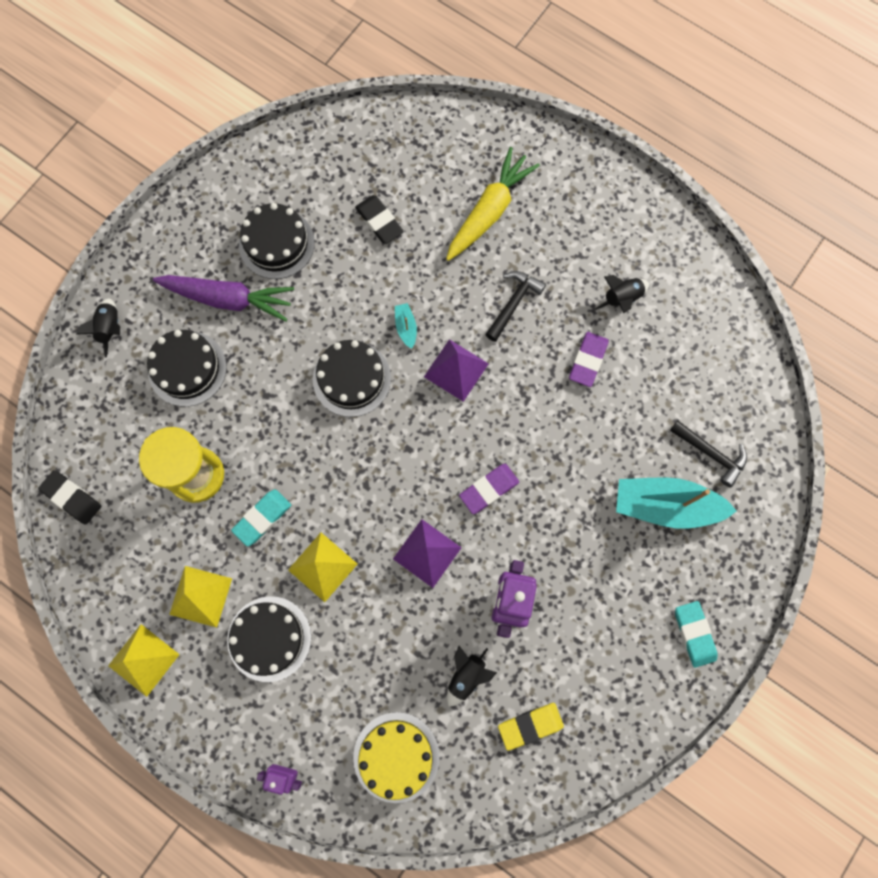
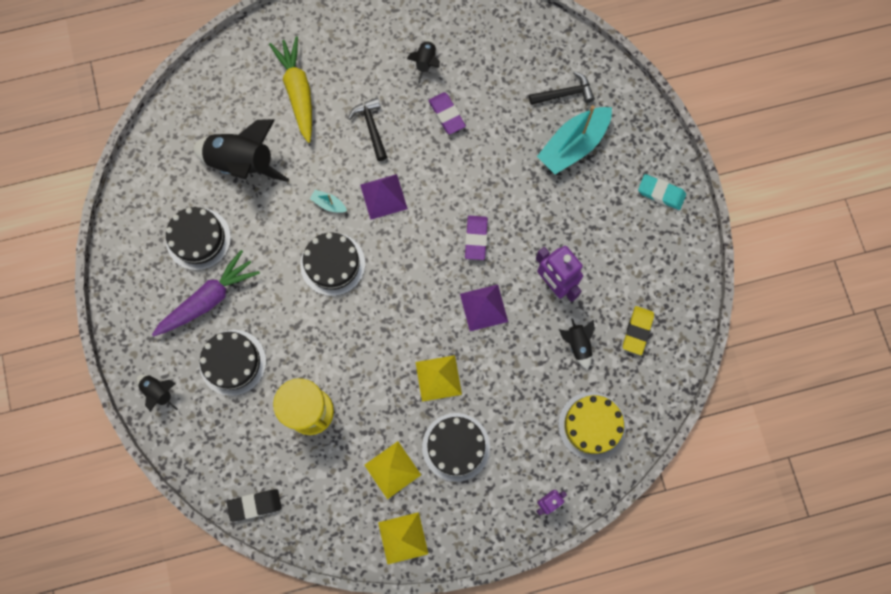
camera: 50 degrees left, 0 degrees up
(262, 518) = (375, 391): turquoise eraser -> none
(379, 221) = (243, 163): black eraser -> black rocket

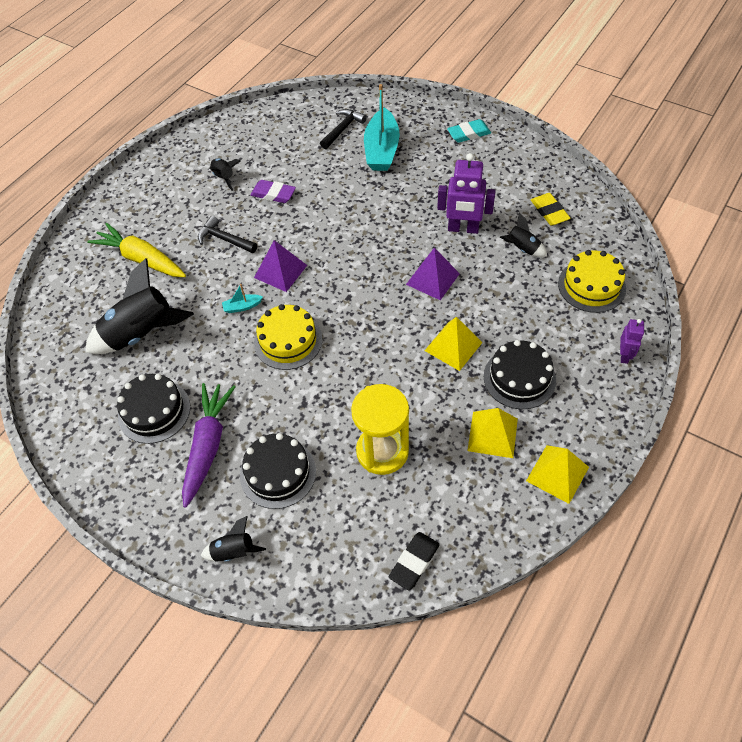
camera: 40 degrees left, 20 degrees down
(332, 264) = (288, 341): black cake -> yellow cake
(476, 238) = (378, 245): purple eraser -> none

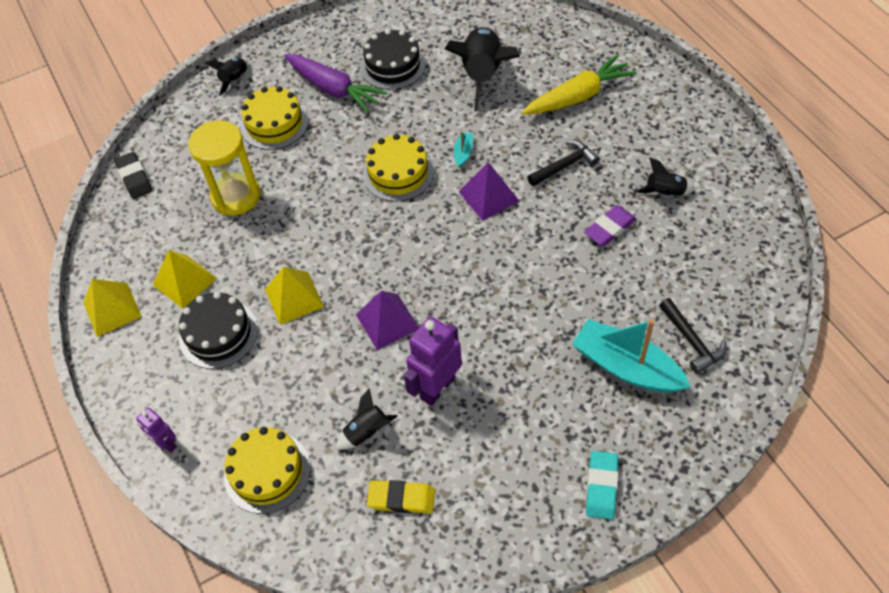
camera: 120 degrees right, 0 degrees up
(278, 473) = (274, 123): black cake -> yellow cake

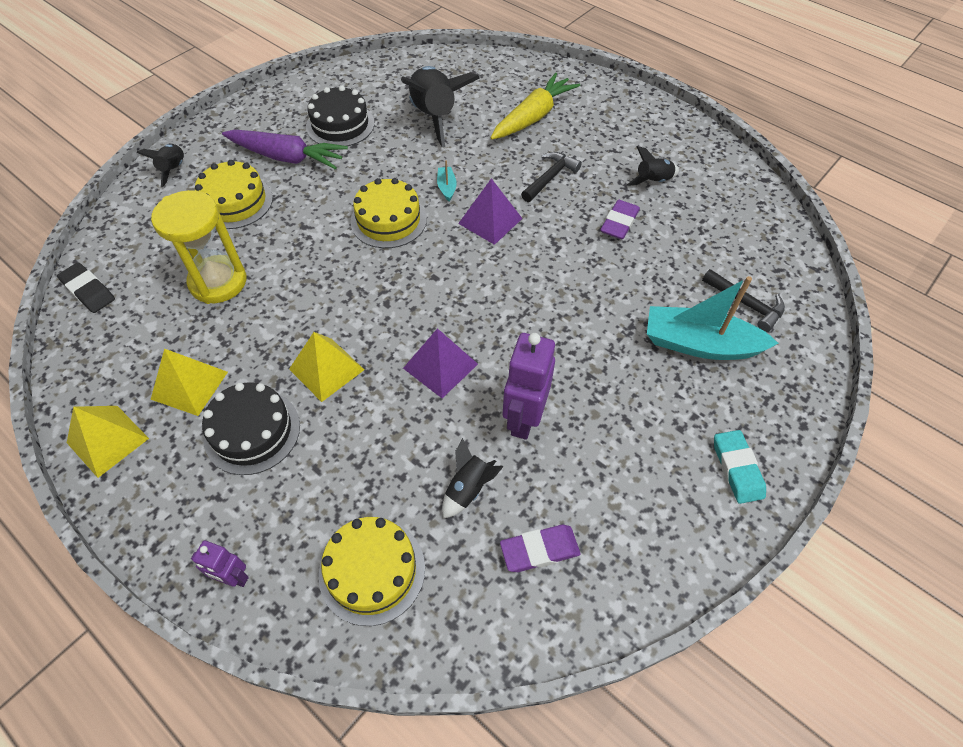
camera: 25 degrees left, 0 degrees up
(401, 498) = (539, 550): yellow eraser -> purple eraser

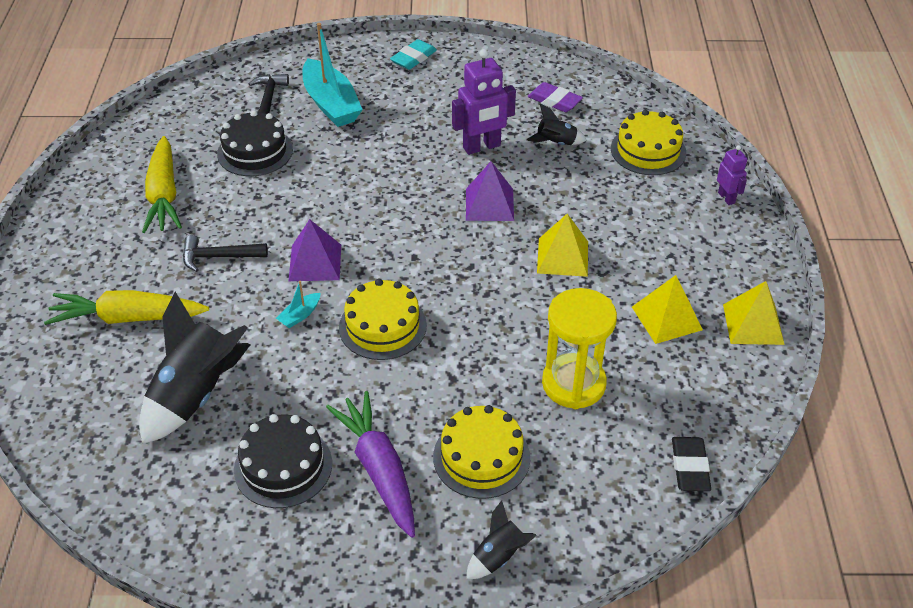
camera: 130 degrees left, 10 degrees down
(252, 431) = (649, 258): black cake -> black cake (255, 151)
(619, 223) = (240, 190): purple eraser -> none
(653, 181) = (164, 195): black rocket -> yellow carrot

